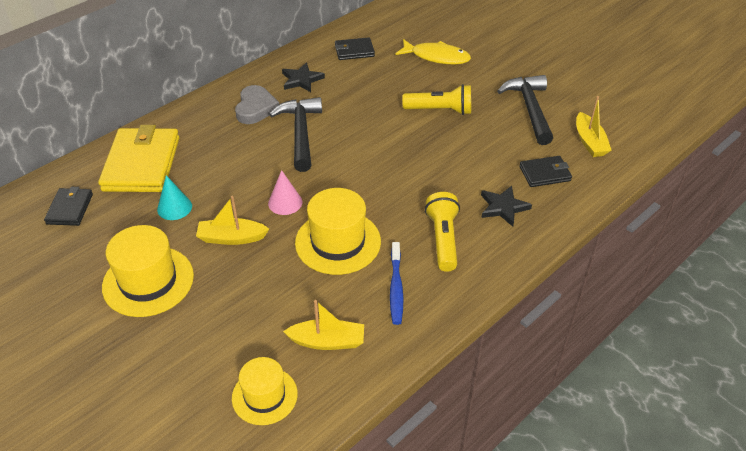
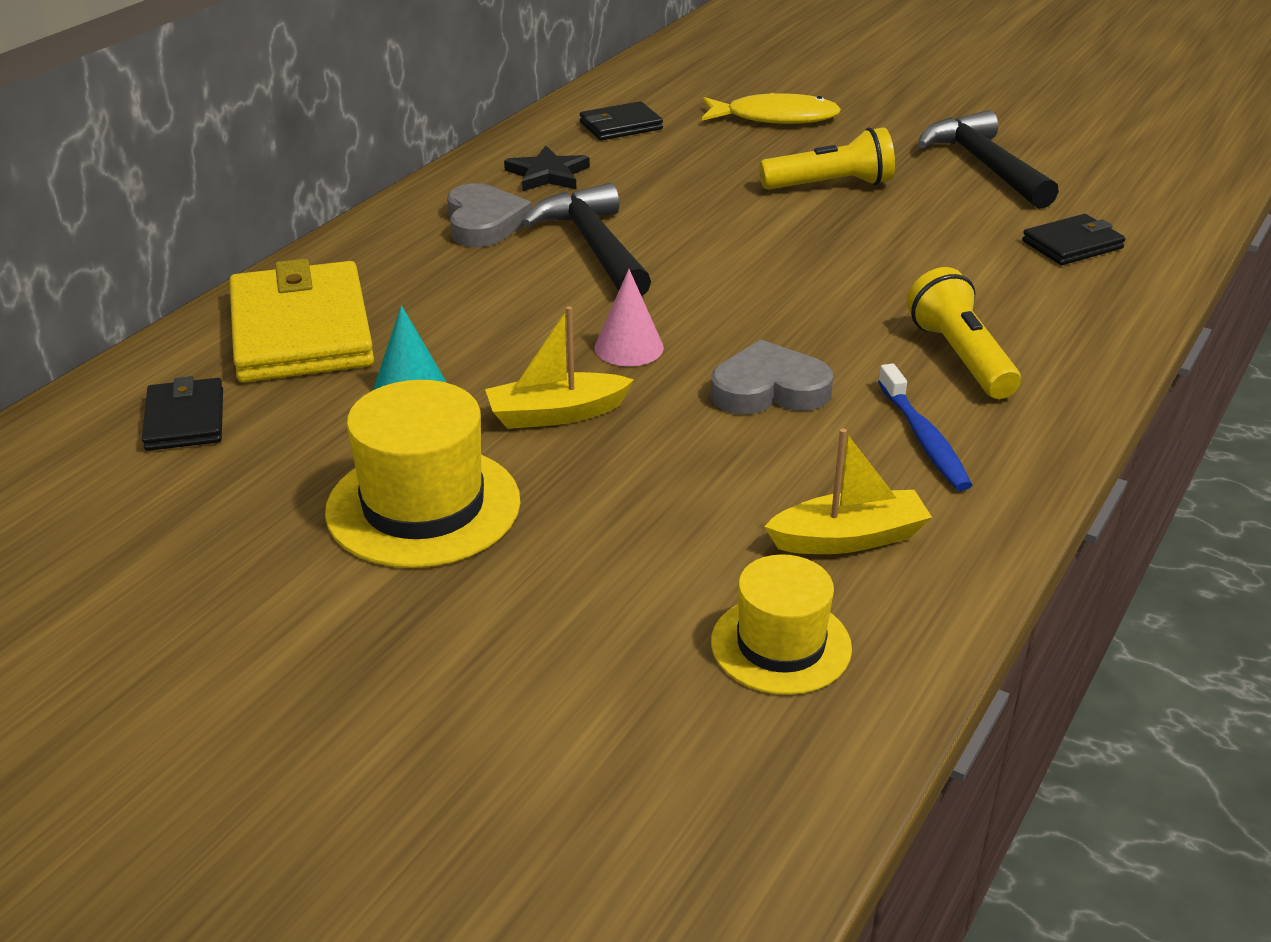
camera: 15 degrees left, 10 degrees down
(338, 242) = (769, 389): yellow hat -> grey heart
(503, 207) = (1035, 298): black star -> none
(589, 142) = (1115, 194): yellow boat -> none

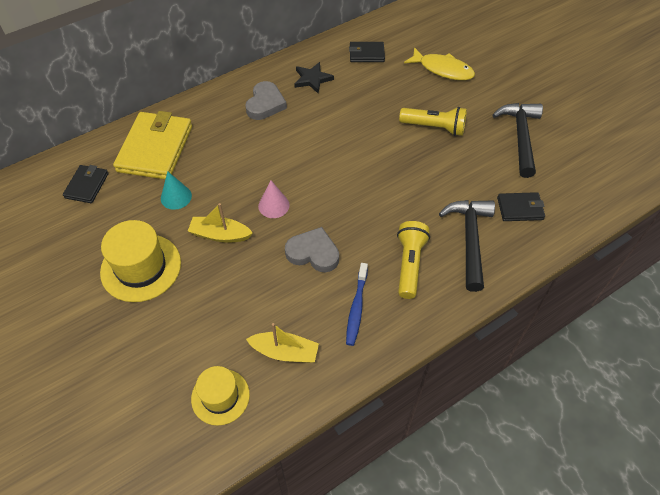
camera: 25 degrees right, 20 degrees up
(594, 246) = (301, 135): black hammer -> black hammer (469, 239)

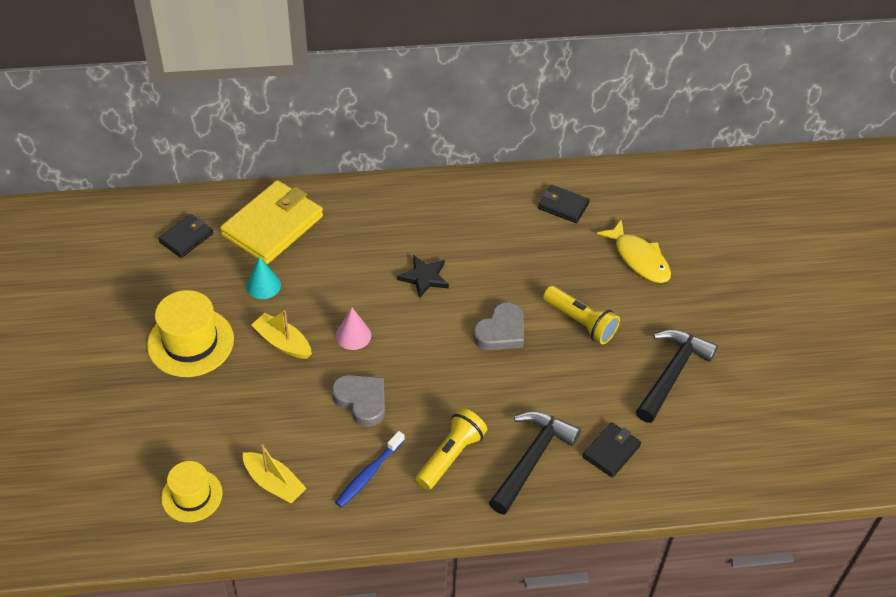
camera: 25 degrees right, 5 degrees down
(265, 104) = (413, 221): grey heart -> grey heart (501, 331)
(312, 79) = (482, 212): black star -> black star (424, 277)
(520, 208) = (611, 451): black wallet -> black wallet turned 75 degrees counterclockwise

